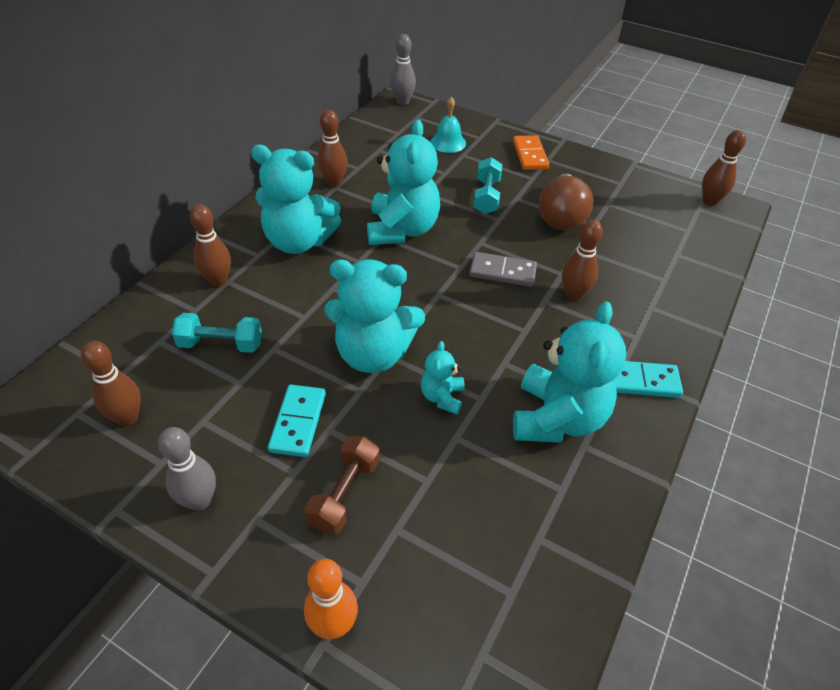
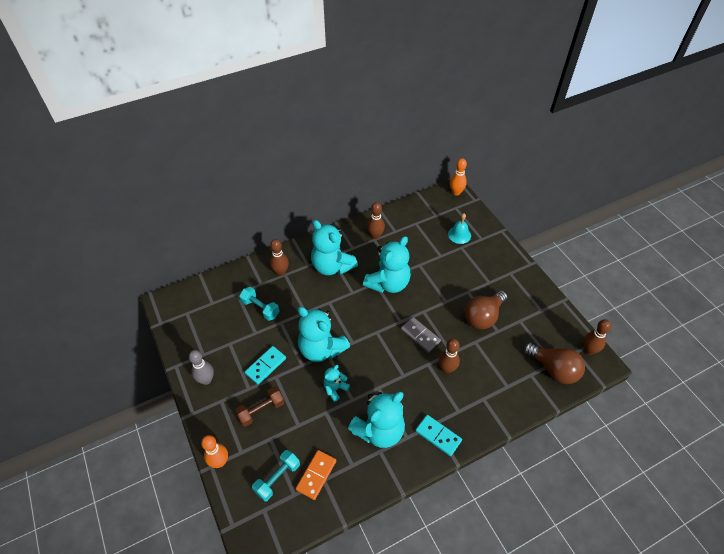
camera: 35 degrees right, 5 degrees up
(127, 417) = (203, 326): brown bowling pin -> none
(402, 101) = (456, 192): grey bowling pin -> orange bowling pin
(486, 196) = (451, 283): turquoise dumbbell -> turquoise dumbbell (277, 478)
(530, 155) = (502, 265): orange domino -> orange domino (316, 475)
(694, 237) = (553, 369): none -> brown light bulb

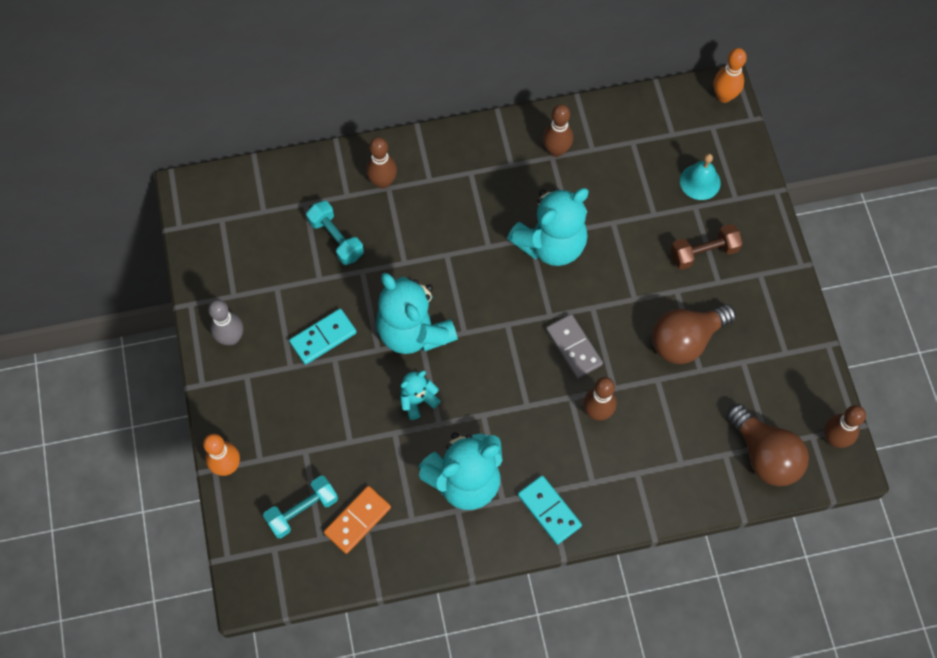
camera: 15 degrees right, 15 degrees up
(261, 410) = (301, 405): brown dumbbell -> brown dumbbell (703, 253)
(332, 266) = (468, 191): turquoise teddy bear -> none

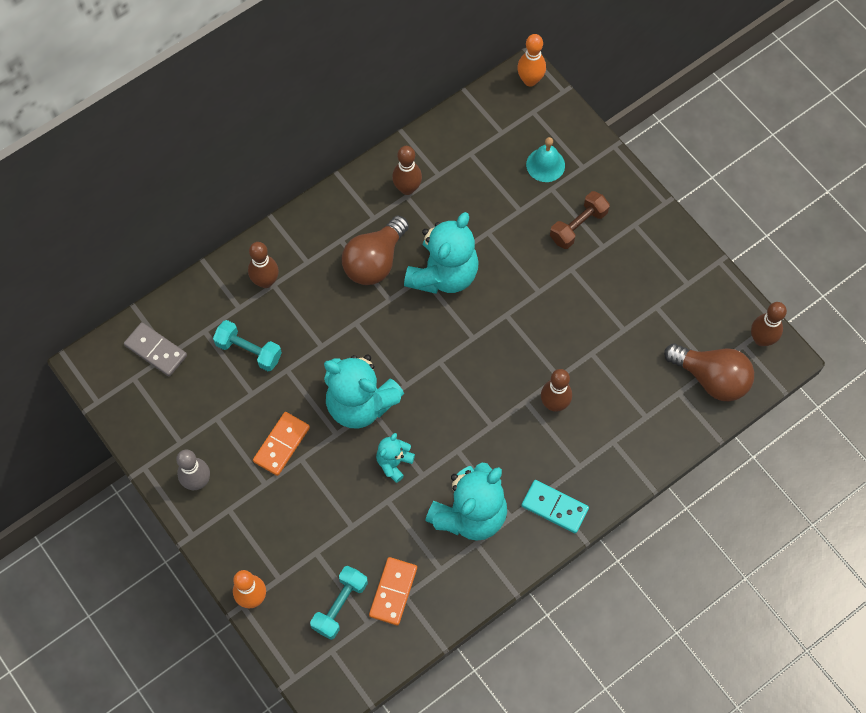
camera: 25 degrees left, 0 degrees up
(323, 338) = (282, 444): turquoise domino -> orange domino
(574, 347) = (507, 356): grey domino -> grey domino (156, 350)
(686, 340) = (599, 308): brown light bulb -> brown light bulb (375, 261)

